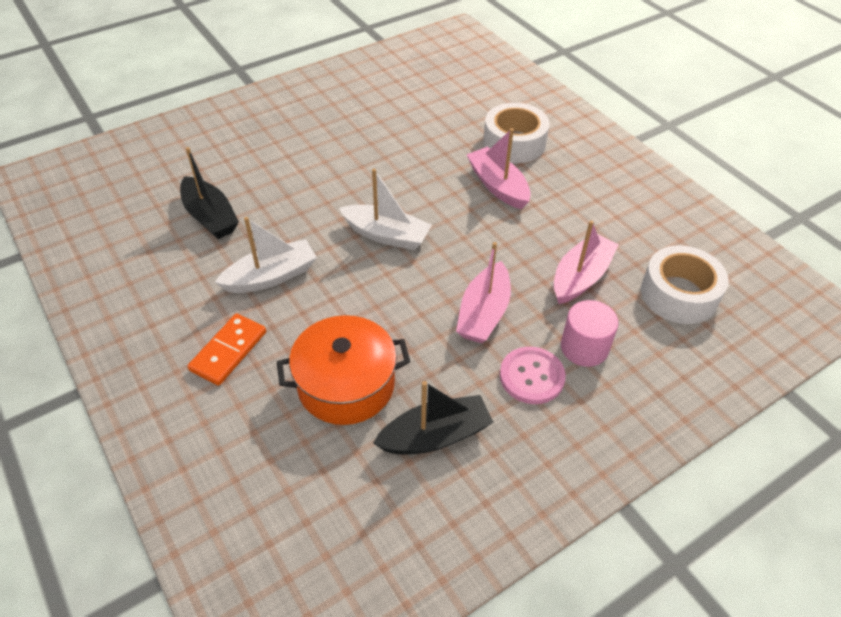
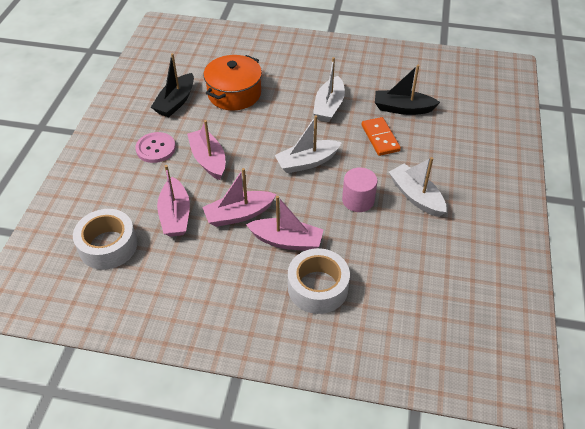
camera: 135 degrees right, 0 degrees up
(228, 351) = (298, 73): orange domino -> orange domino (380, 138)
(342, 144) = (416, 196): none -> white boat
(515, 234) = (239, 214): none -> pink boat
(584, 347) = (141, 178): pink cylinder -> pink cylinder (358, 200)

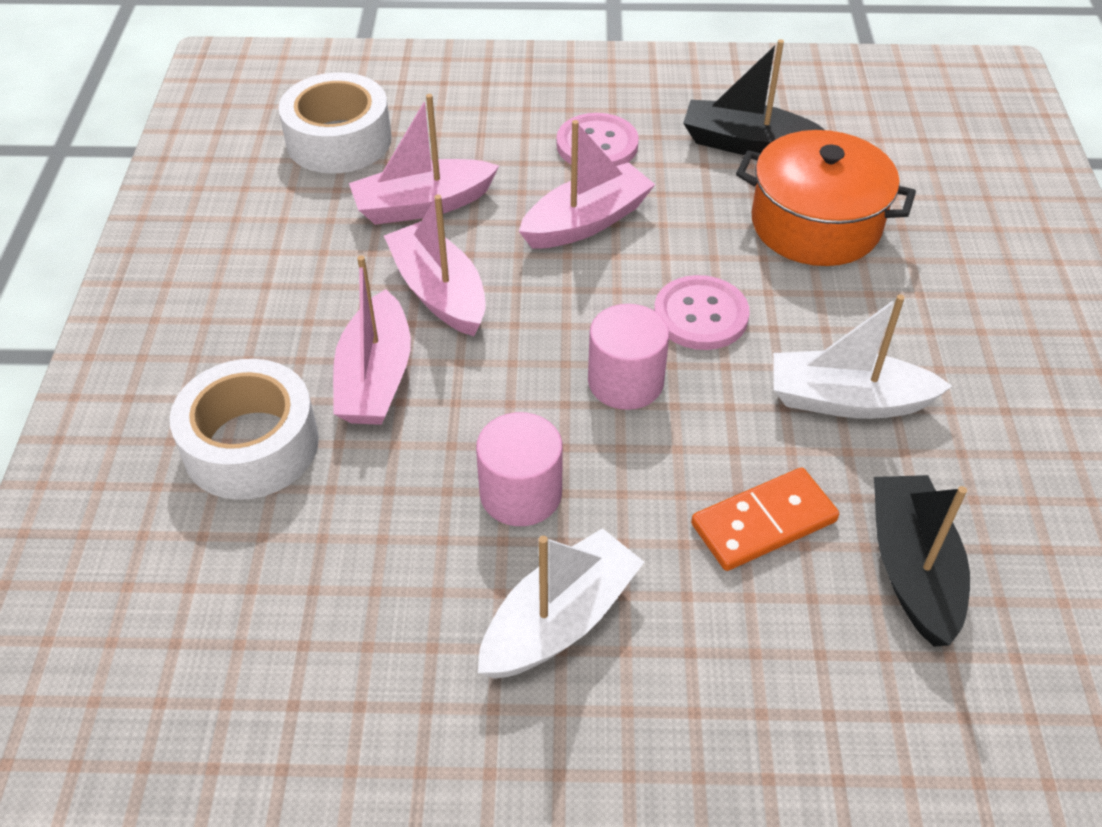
camera: 80 degrees right, 0 degrees up
(276, 135) = (700, 315): none -> pink button
(307, 162) = (625, 381): white boat -> pink cylinder

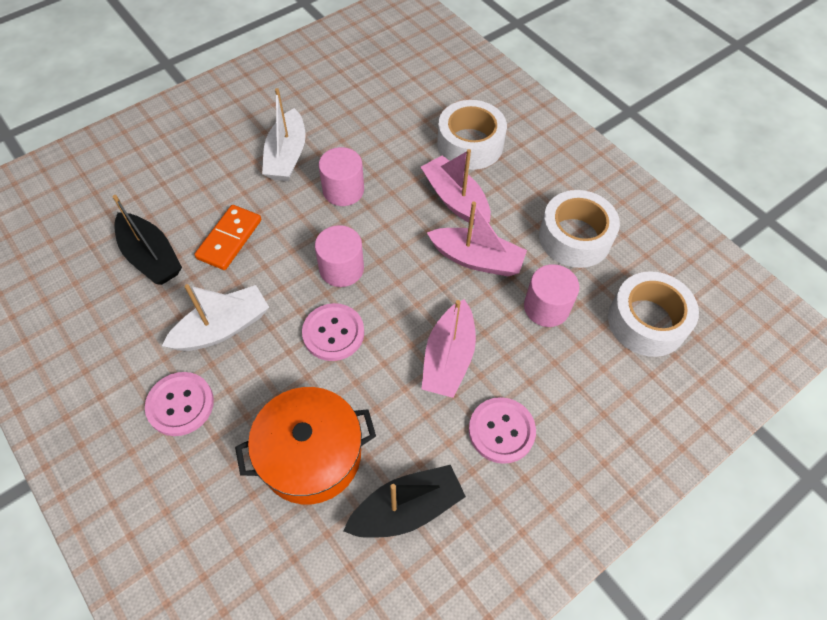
camera: 140 degrees right, 10 degrees up
(292, 247) = (575, 237): none -> white tape
(423, 205) = (546, 307): pink boat -> pink cylinder
(950, 345) = (180, 404): none -> pink button

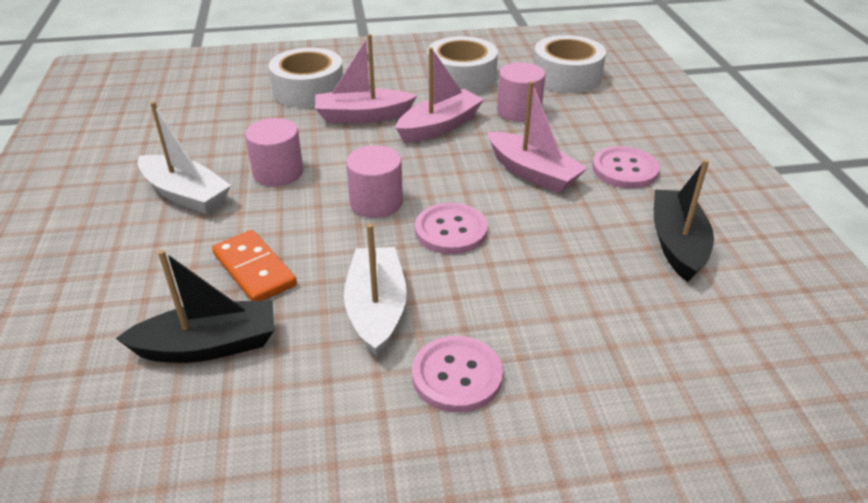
camera: 60 degrees left, 20 degrees down
(311, 455) = (586, 288): orange pot -> none

